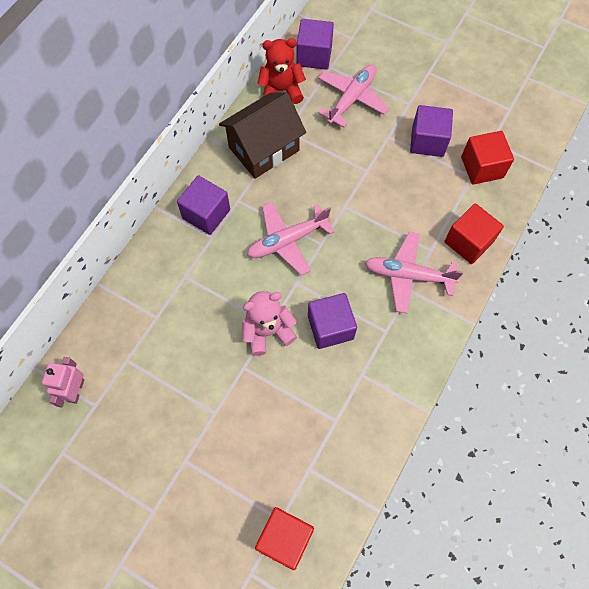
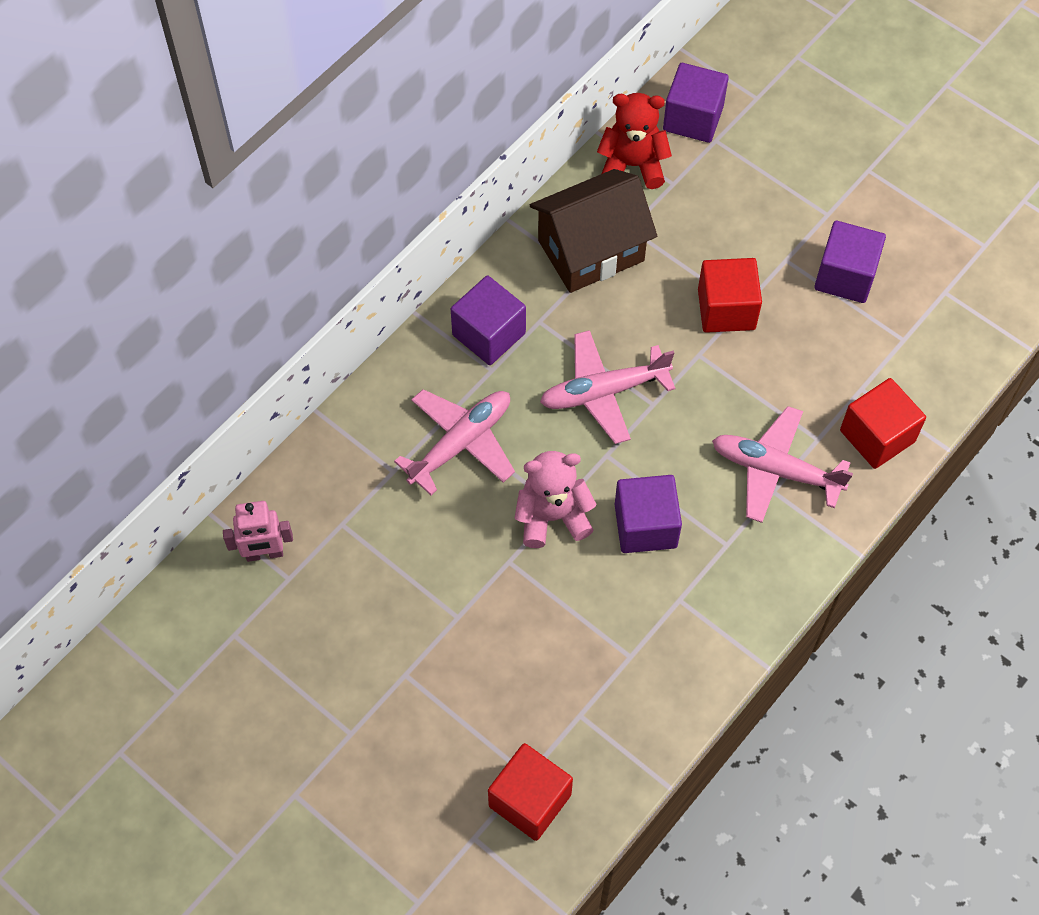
camera: 10 degrees right, 5 degrees down
(76, 390) = (264, 553): pink robot -> pink robot turned 120 degrees counterclockwise
(352, 98) = (740, 193): pink plane -> pink plane (461, 442)
(482, 167) = (921, 328): red cube -> red cube (726, 309)

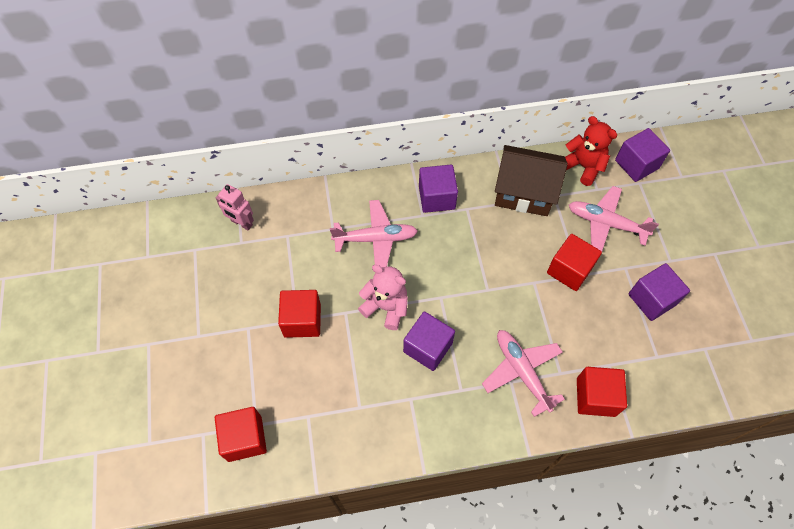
camera: 40 degrees right, 0 degrees up
(465, 612) = (302, 320): none -> red cube
(603, 392) = (467, 265): pink plane -> pink plane (605, 223)

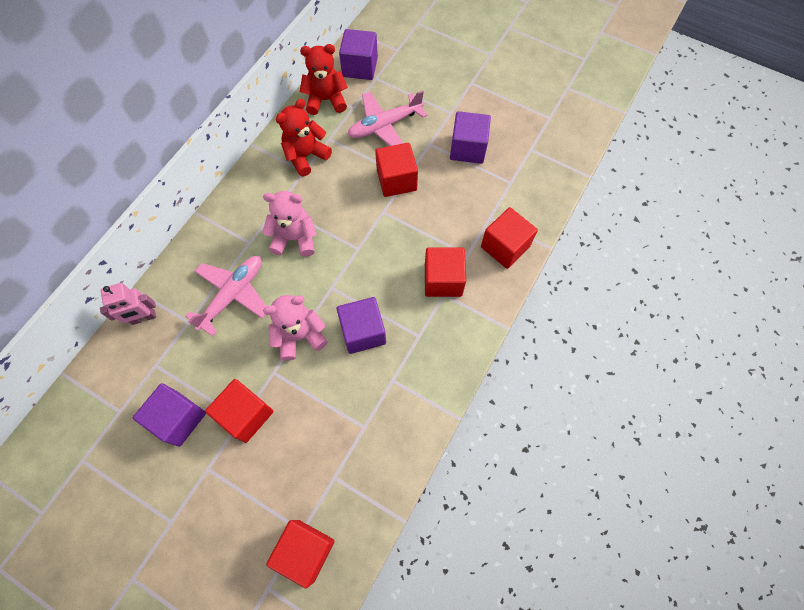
camera: 50 degrees left, 5 degrees up
(241, 223) = (101, 396): pink robot -> pink robot (143, 318)
(436, 197) = (245, 219): purple cube -> purple cube (178, 418)
(454, 241) = (295, 238): none -> pink teddy bear
(521, 371) = (443, 280): pink plane -> red cube
(524, 193) = (306, 156): brown house -> red teddy bear

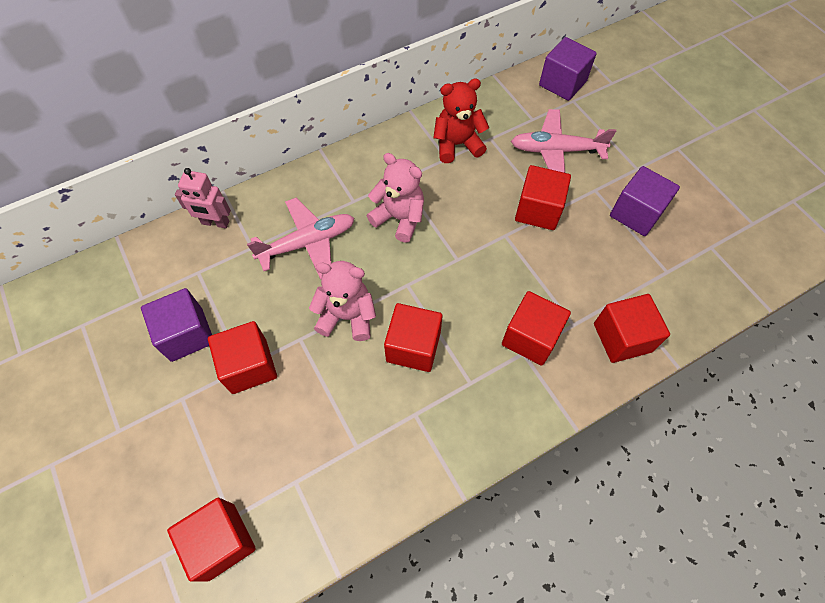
camera: 30 degrees right, 5 degrees down
(326, 100) = (509, 100): red teddy bear -> none
(363, 332) = (413, 346): purple cube -> red cube

